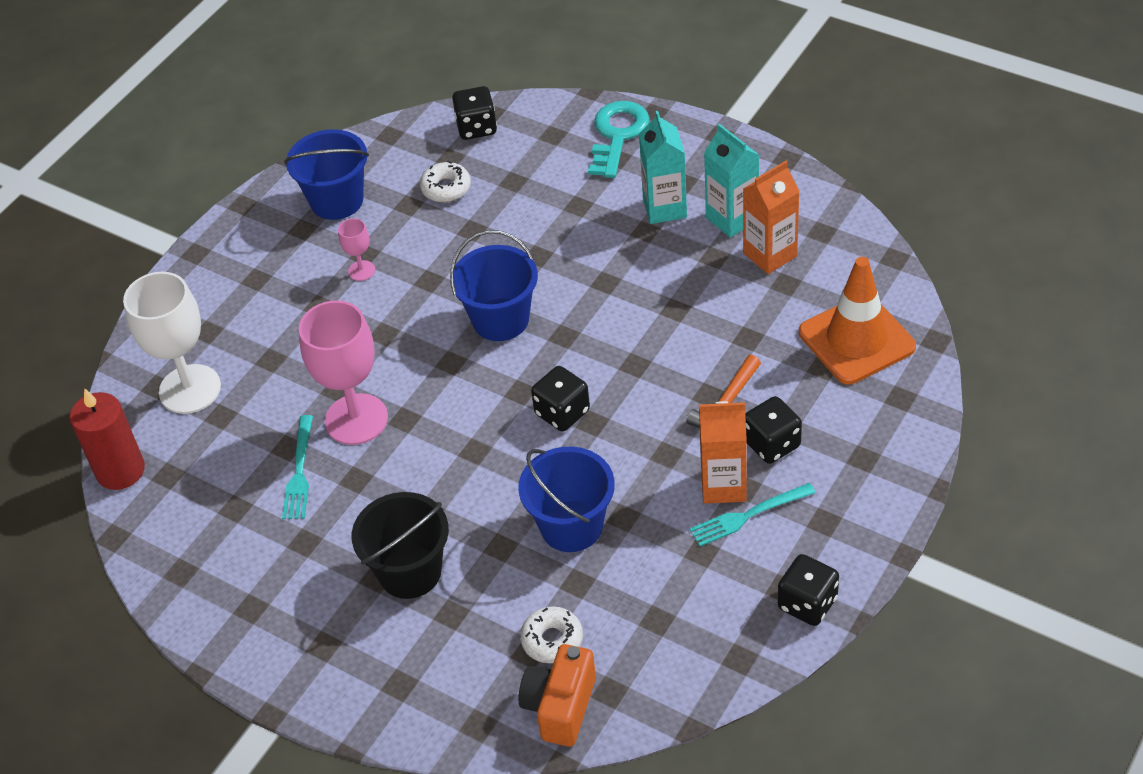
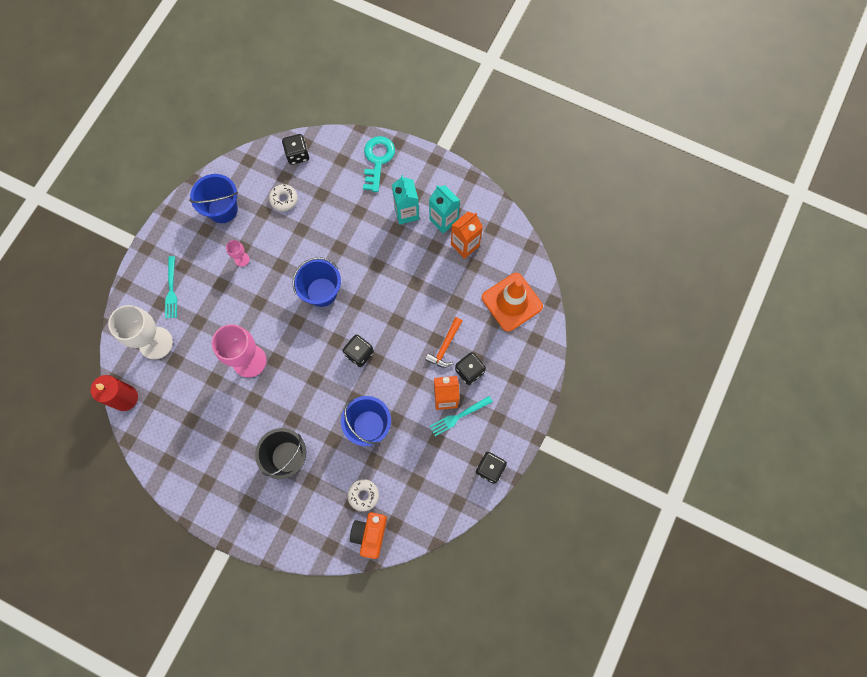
camera: 10 degrees left, 25 degrees up
(299, 472) = (222, 396): turquoise fork -> turquoise fork (171, 290)

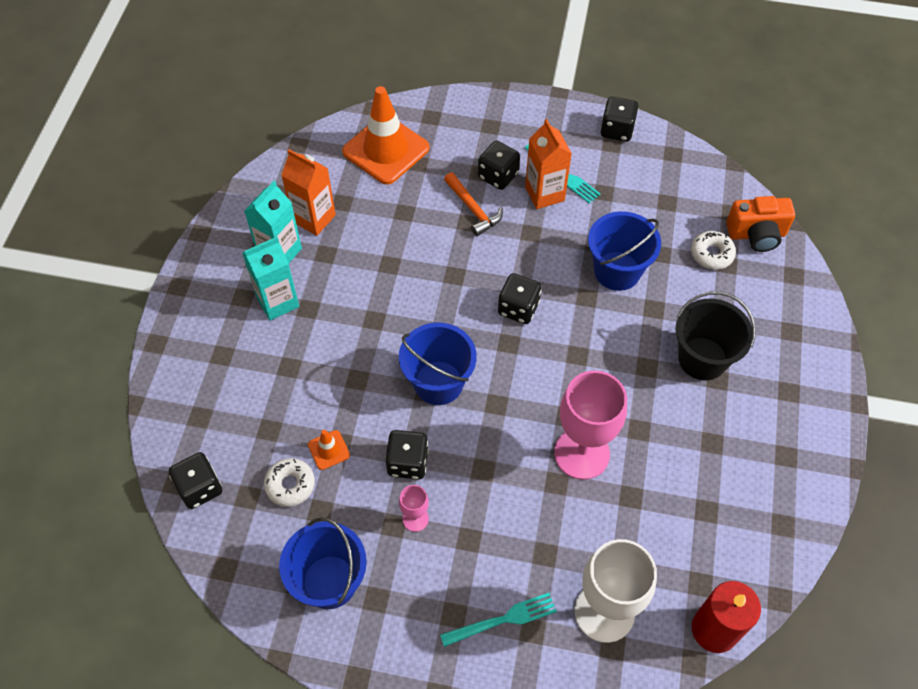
camera: 105 degrees left, 15 degrees down
(276, 263) = (407, 462): none -> black dice
(298, 223) = (329, 450): none -> orange traffic cone
(377, 160) = (191, 363): turquoise key -> none
(445, 346) = (473, 209): orange hammer -> orange hammer turned 45 degrees clockwise

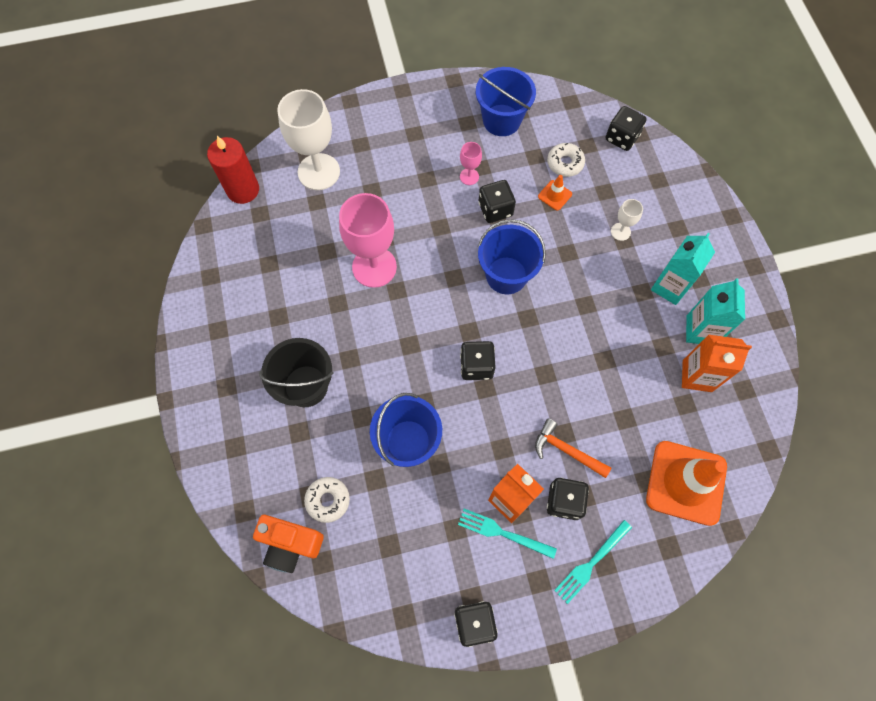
camera: 155 degrees right, 10 degrees up
(285, 377) = (620, 231): none -> white goblet
(503, 619) = (382, 143): turquoise fork -> turquoise fork (591, 563)
(756, 235) = (290, 544): orange camera -> orange camera turned 135 degrees counterclockwise

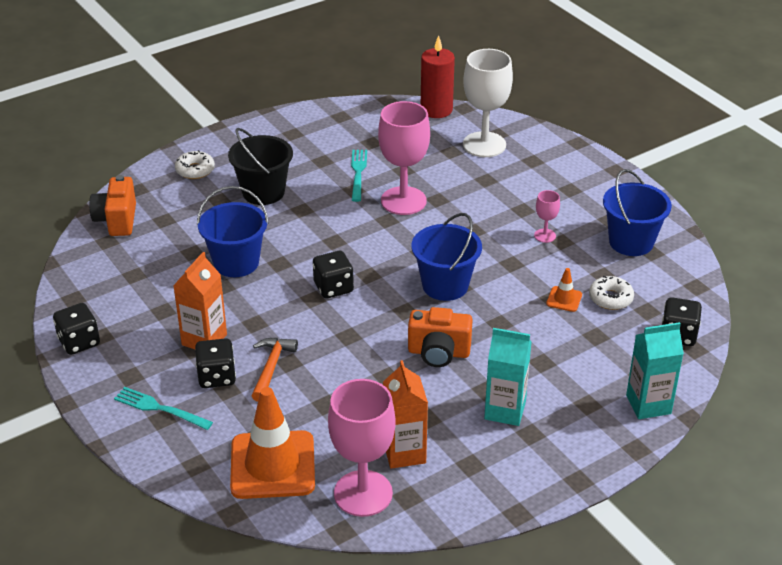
camera: 70 degrees right, 30 degrees down
(328, 500) = (163, 230): white donut -> white donut (195, 170)
(495, 209) = (517, 261): black dice -> none
(502, 533) = (169, 341): turquoise fork -> turquoise fork (358, 173)
(589, 310) = (438, 353): none -> orange camera
(620, 231) = (551, 358): white goblet -> none
(700, 330) = (463, 446): turquoise carton -> turquoise carton (648, 404)
(733, 421) = (363, 493): none -> pink goblet

